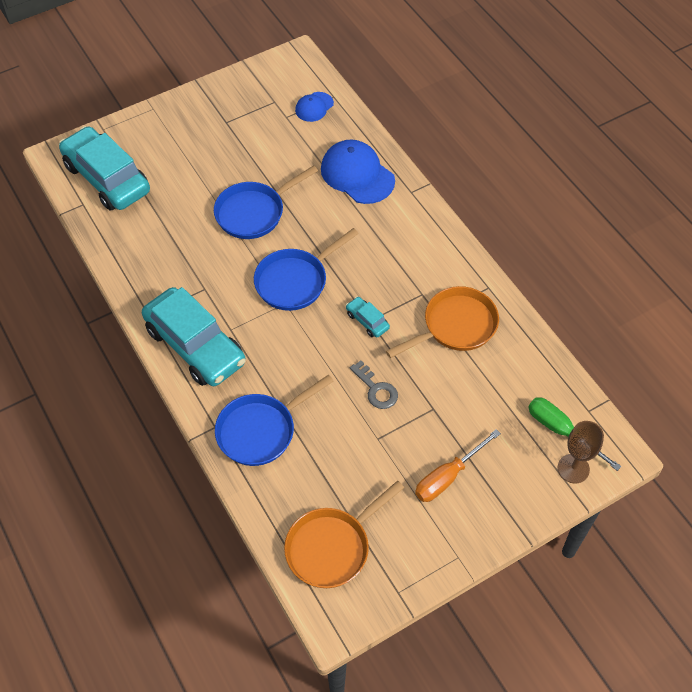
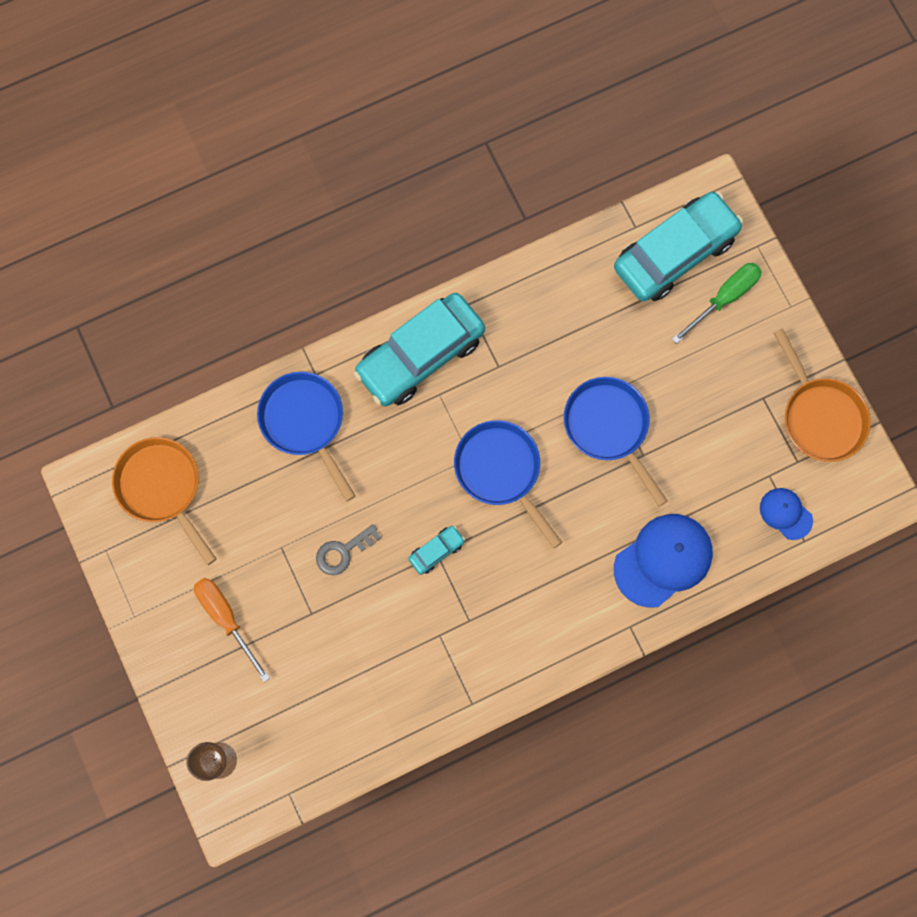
camera: 95 degrees right, 20 degrees up
(455, 326) = (419, 654): orange pan -> orange pan (820, 416)
(561, 431) = (266, 756): green screwdriver -> green screwdriver (724, 298)

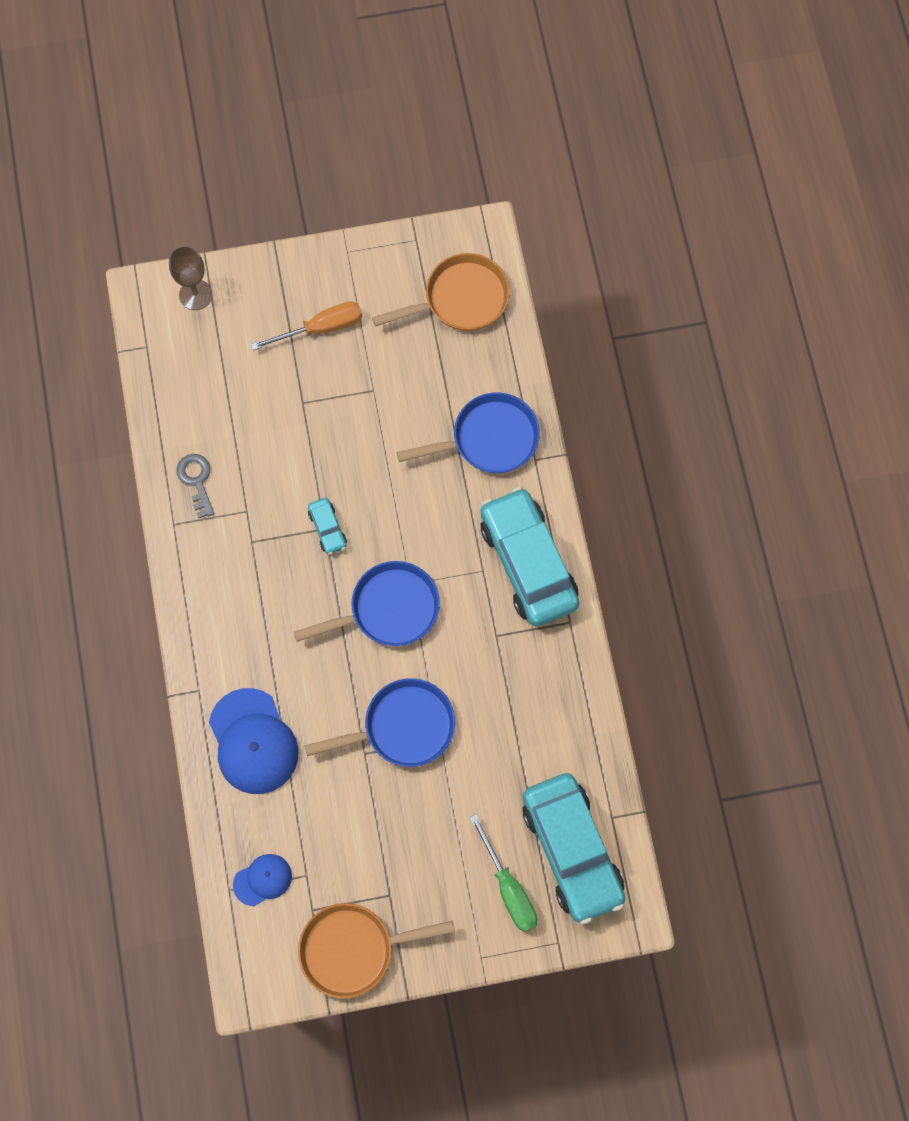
camera: 105 degrees right, 5 degrees down
(343, 552) = (352, 444): grey key -> grey key (196, 480)

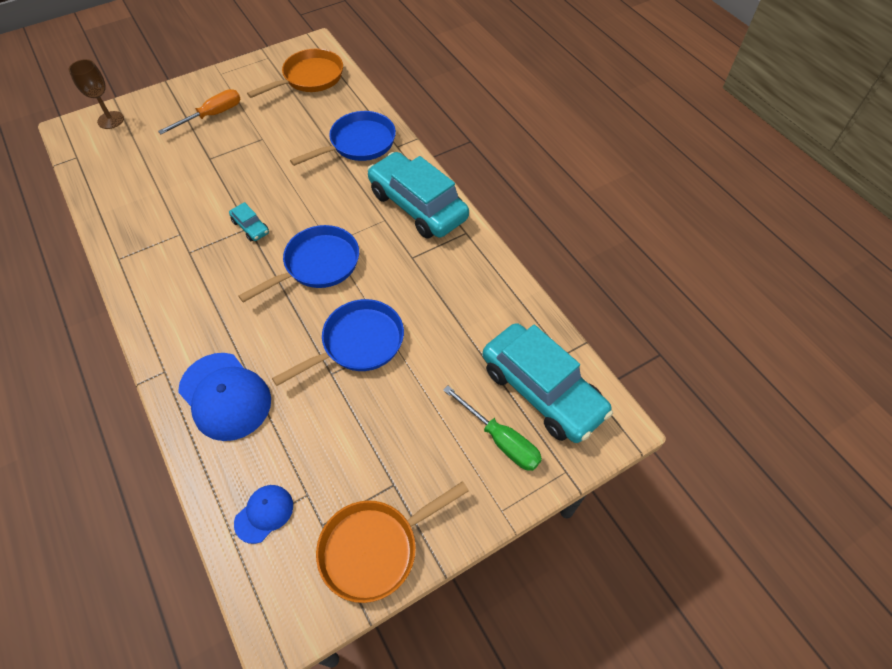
camera: 20 degrees left, 15 degrees down
(196, 480) = (133, 226): grey key -> none

